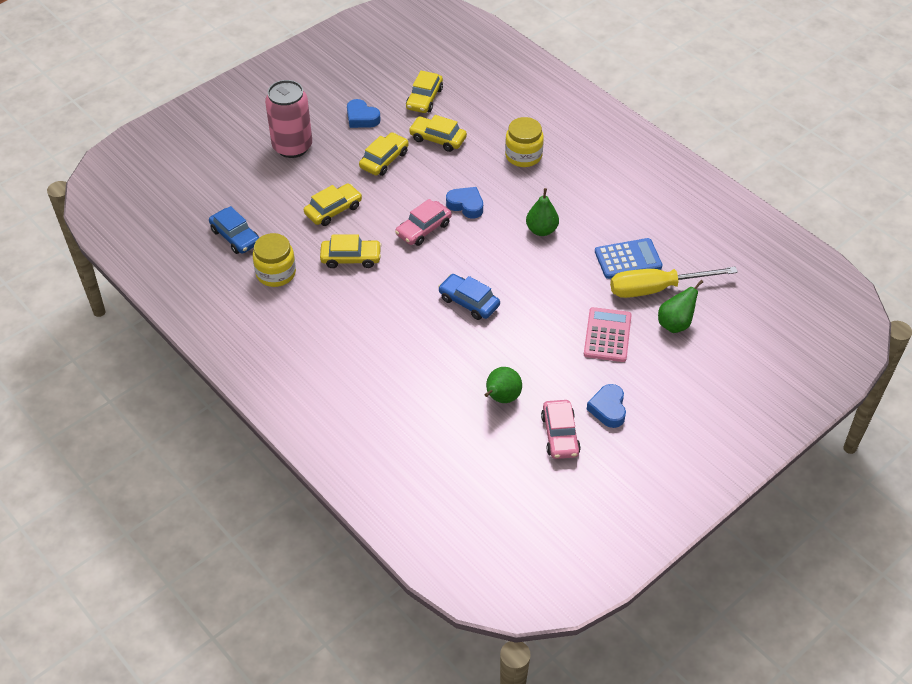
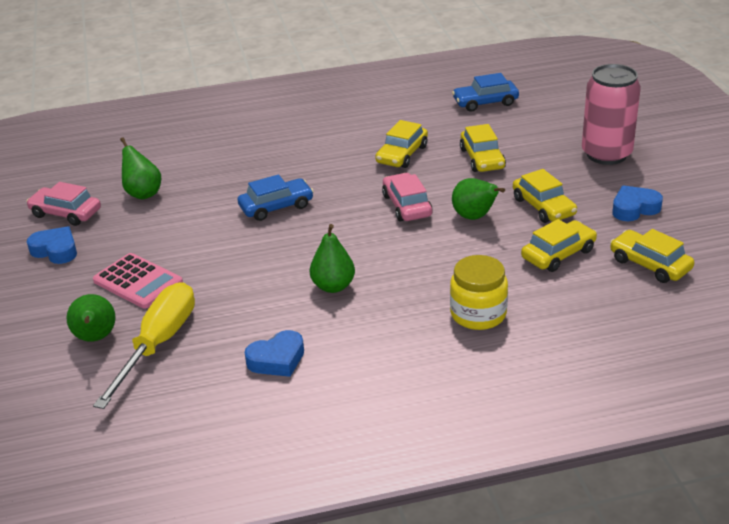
camera: 120 degrees right, 15 degrees down
(276, 273) = (417, 113): yellow jar -> none
(417, 189) = (474, 217): none -> green pear
(466, 205) = (421, 243): blue heart -> blue heart (277, 359)
(628, 259) = (224, 339): blue calculator -> none

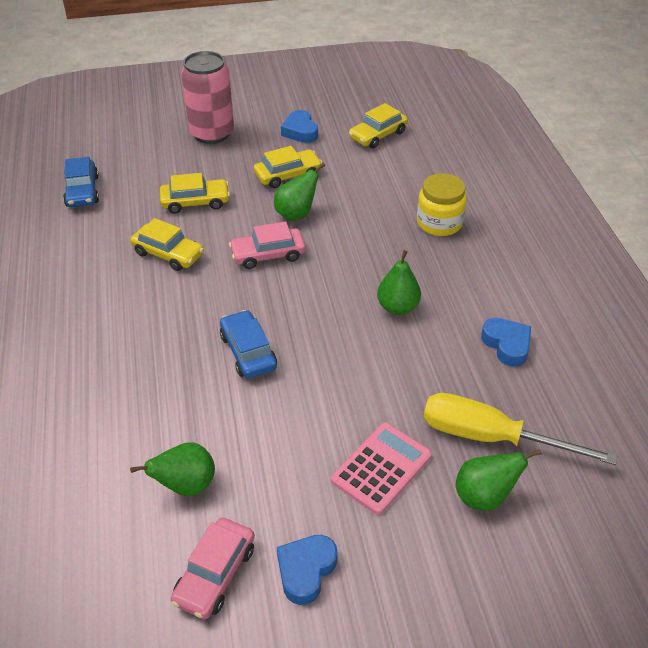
camera: 90 degrees left, 10 degrees up
(558, 254) = (360, 175): yellow car -> none

